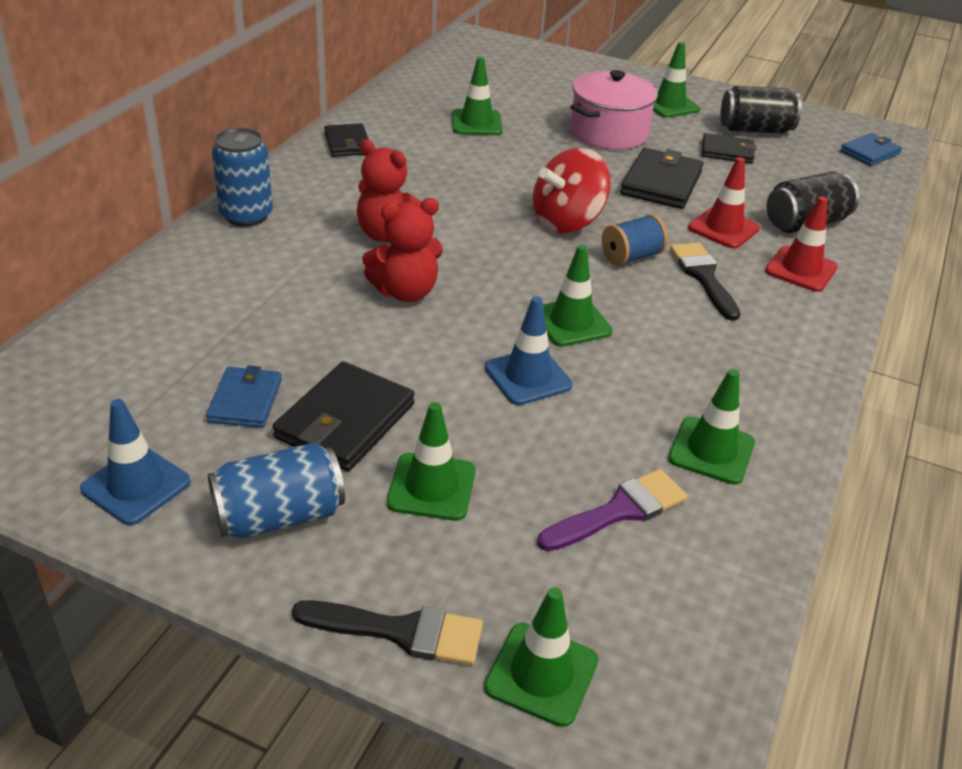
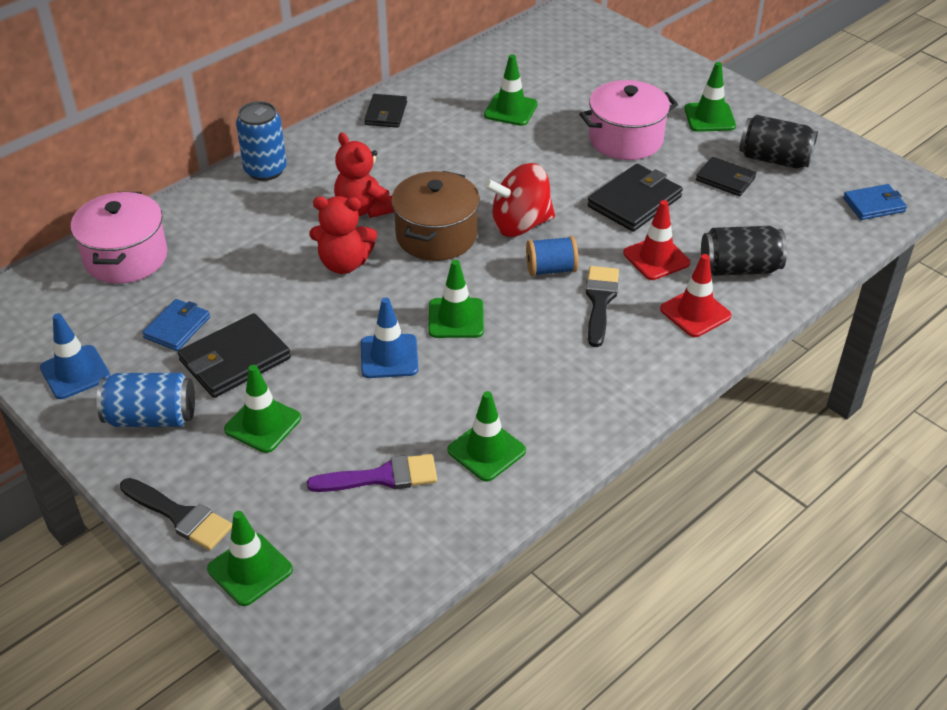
camera: 25 degrees right, 5 degrees up
(126, 336) = (126, 257): none -> pink pot
(488, 247) = (436, 236): none -> brown pot

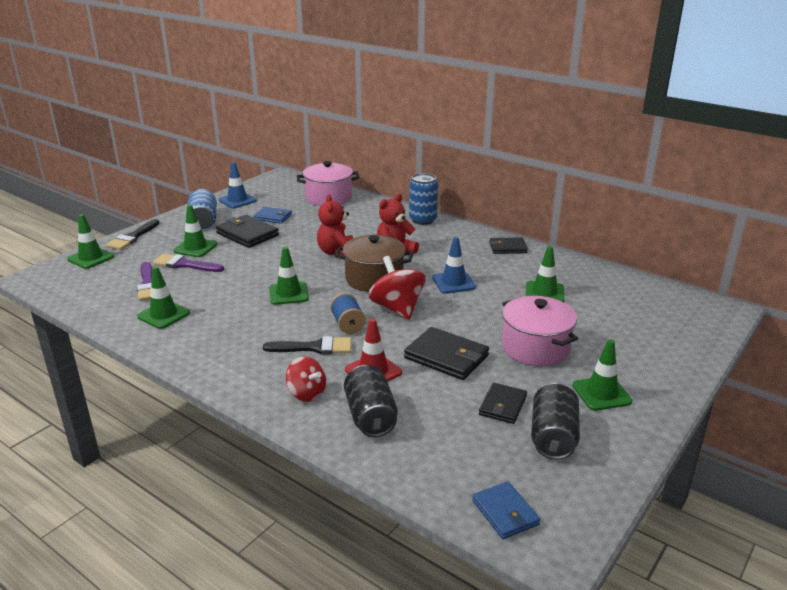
camera: 80 degrees right, 15 degrees down
(324, 435) = (185, 264): none -> purple brush
(389, 356) = (251, 276): blue traffic cone -> blue traffic cone (453, 282)
(695, 313) = (307, 393): red traffic cone -> red spinning top

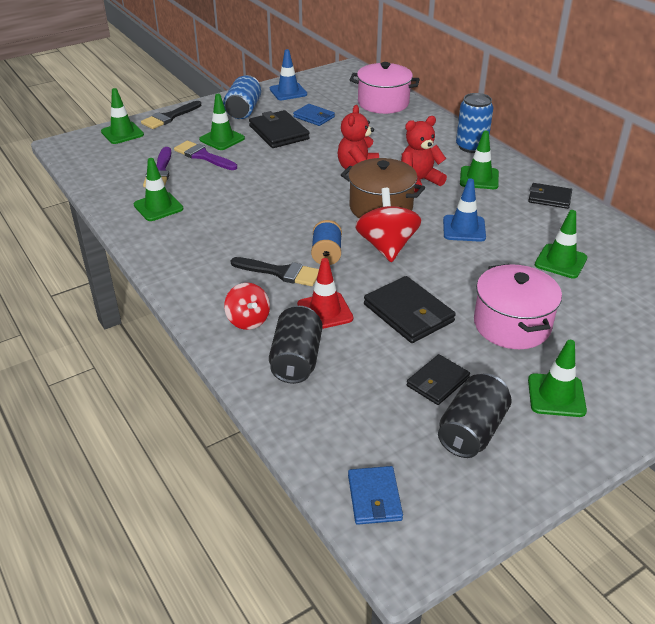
camera: 20 degrees right, 10 degrees up
(288, 293) = (286, 207): green traffic cone -> green traffic cone (479, 178)

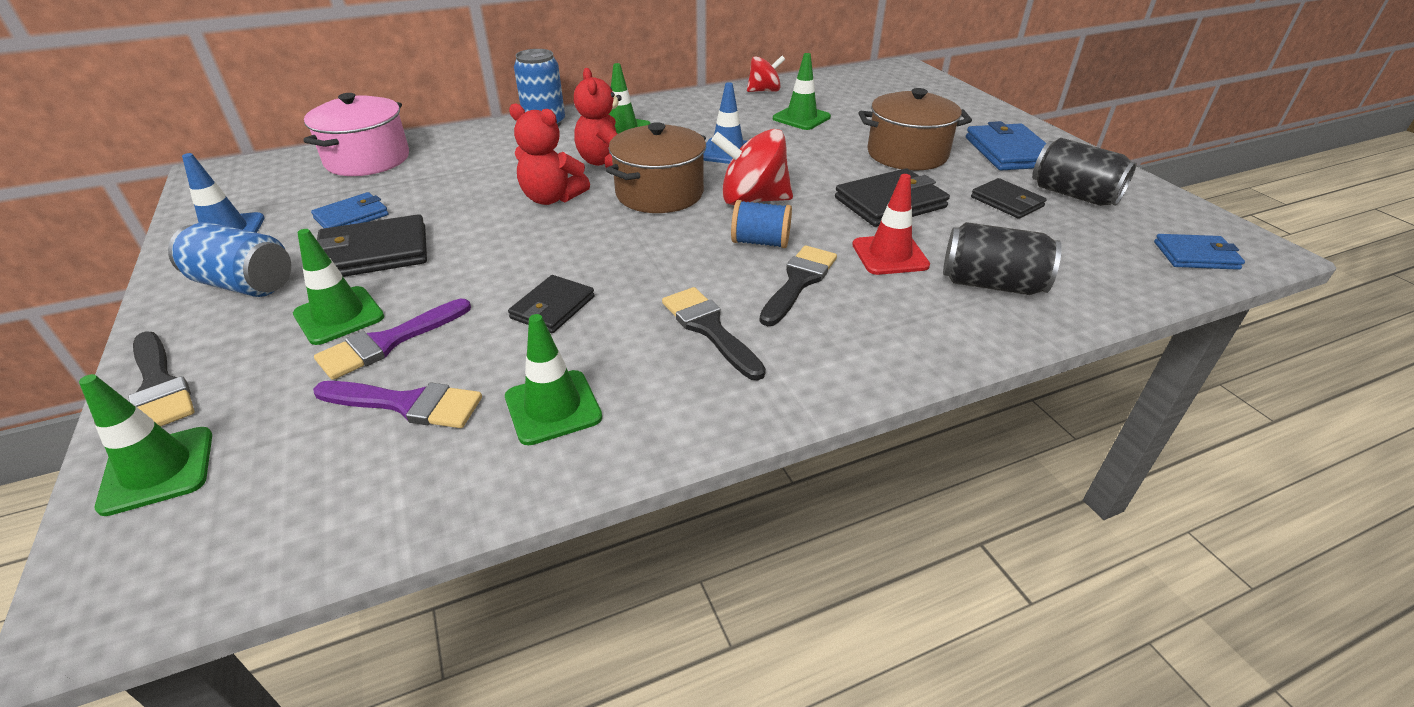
camera: 80 degrees left, 0 degrees up
(225, 244) = (709, 329): none -> black brush
(248, 320) = (913, 317): red spinning top -> red spinning top (764, 91)
(512, 325) = (907, 154): pink pot -> brown pot
(549, 198) = (683, 104): black wallet -> black wallet (552, 307)
(556, 395) = (1009, 152): green traffic cone -> blue wallet

